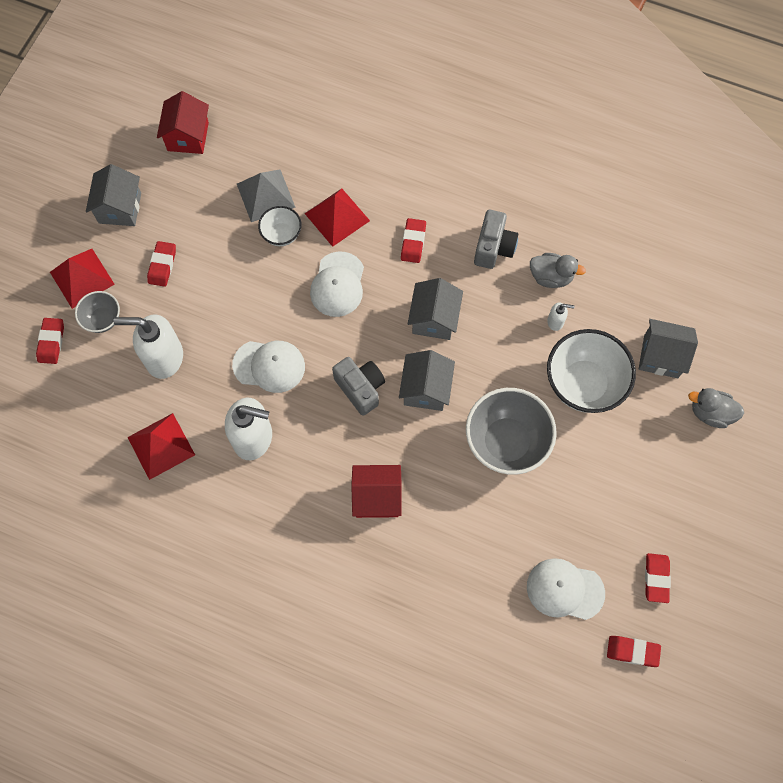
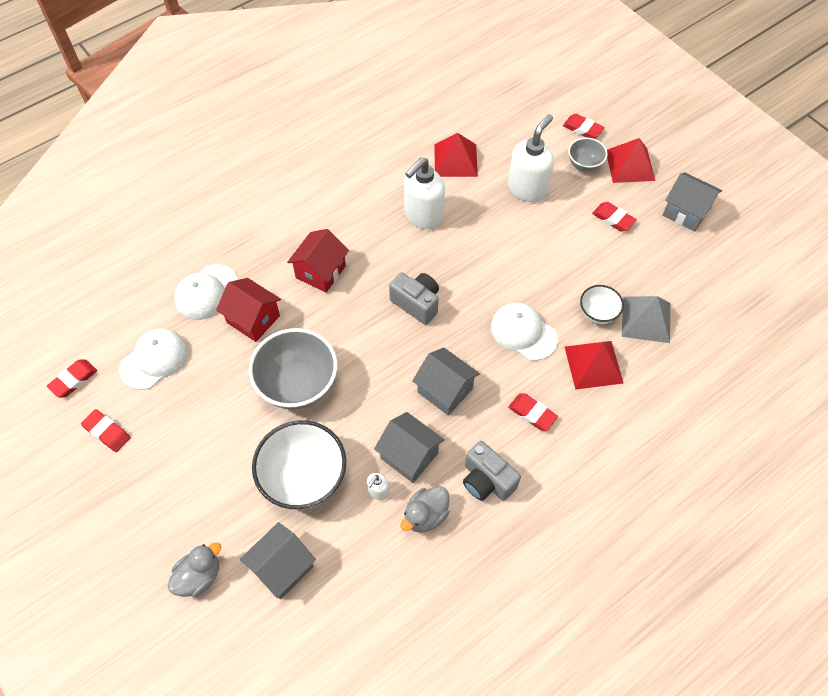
camera: 120 degrees right, 10 degrees down
(188, 136) = (740, 287): red house -> red house (253, 319)
(269, 366) = (477, 251): white cap -> white cap (206, 292)
(360, 388) = (416, 303): grey camera -> grey camera turned 135 degrees counterclockwise
(426, 389) = (385, 350): grey house -> grey house (409, 455)

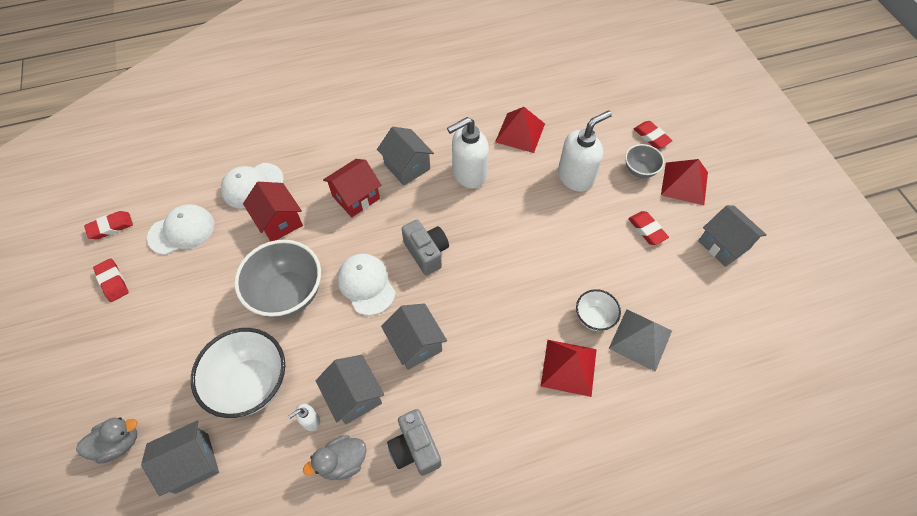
camera: 20 degrees right, 0 degrees up
(358, 226) = (407, 166): none -> grey house
(523, 332) = (513, 312): white cap -> white cap (366, 285)
(532, 413) = (488, 396): red eraser -> none

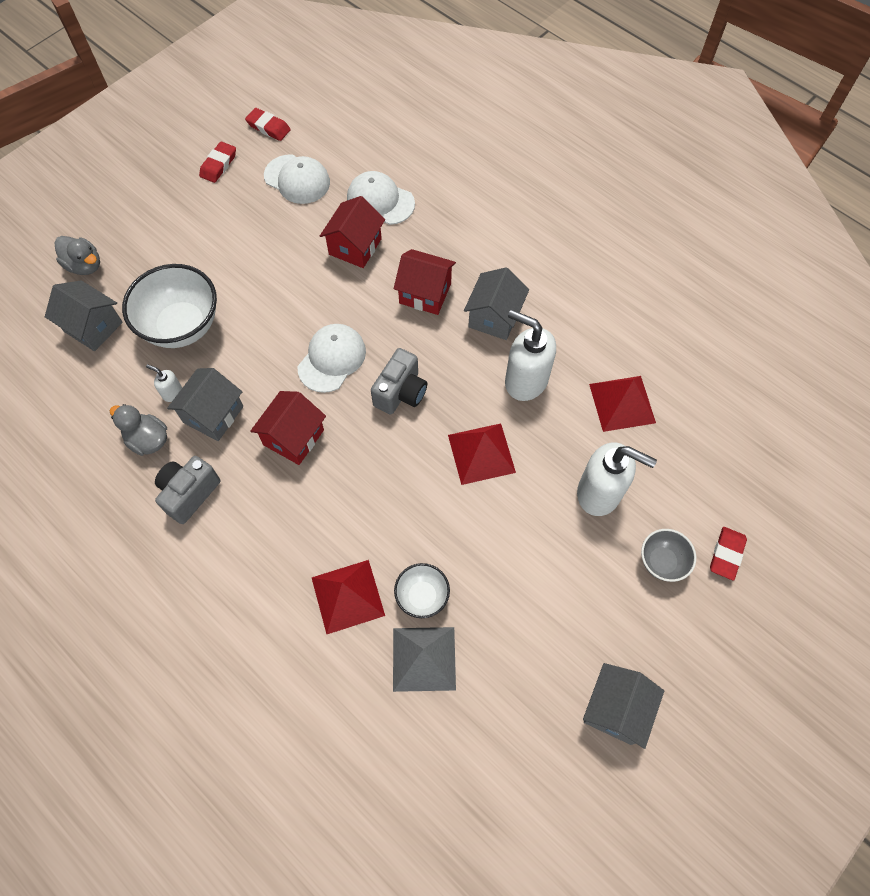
camera: 60 degrees right, 5 degrees up
(288, 294) = (284, 300): grey bowl -> none
(415, 344) = (293, 437): grey house -> red house
(647, 230) = (577, 606): red eraser -> none
(684, 183) = (679, 624): red pyramid -> red pyramid (481, 453)

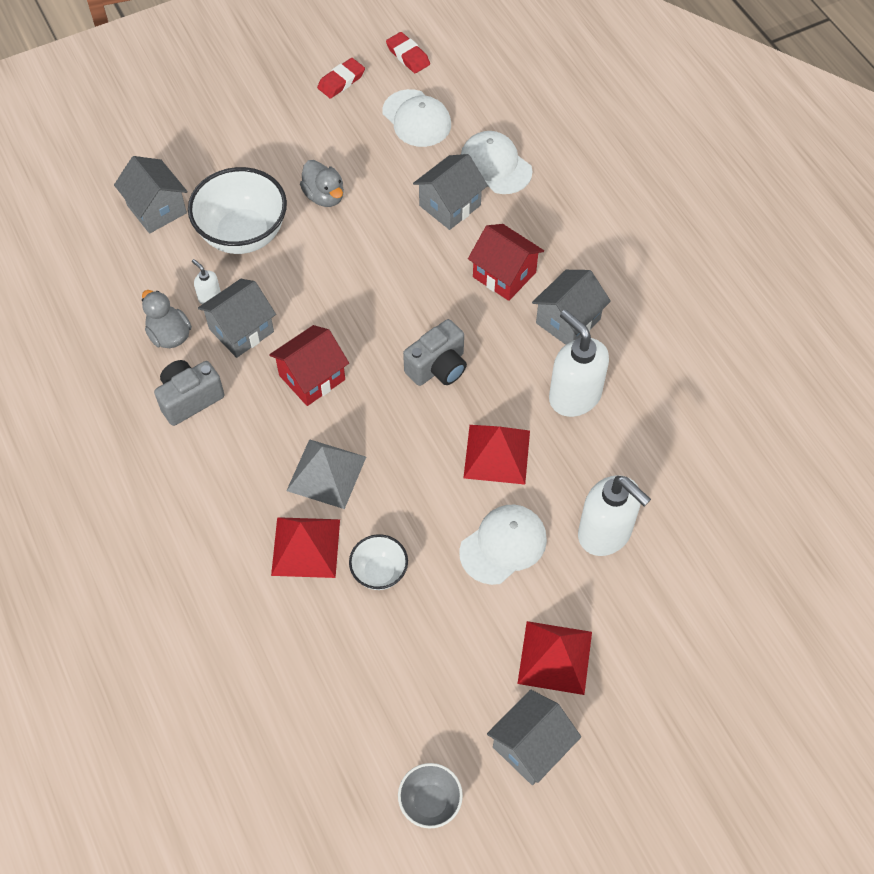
camera: 20 degrees right, 5 degrees down
(85, 265) = (170, 146): grey duck -> grey duck (324, 196)
(332, 359) = (380, 312): white cap -> white cap (503, 545)
(355, 246) = (450, 205): red house -> grey house
(424, 658) = (357, 631): grey pyramid -> grey pyramid (326, 473)
(622, 403) = (669, 451): red pyramid -> red pyramid (555, 657)
(662, 561) = (642, 623): grey bowl -> grey bowl (430, 802)
(726, 554) = (715, 639): red eraser -> none

